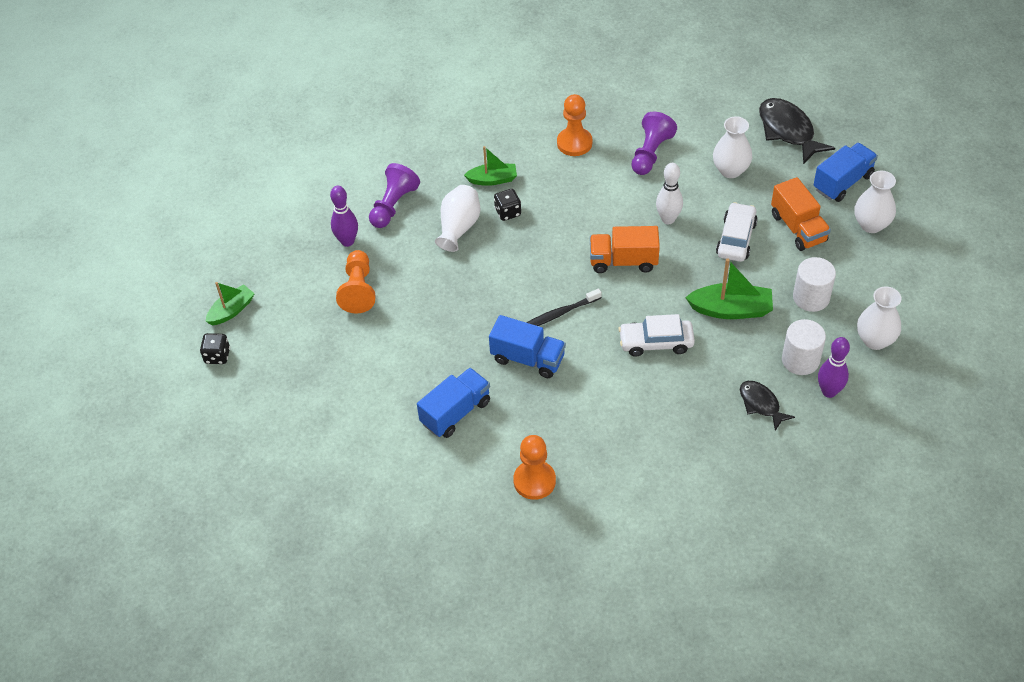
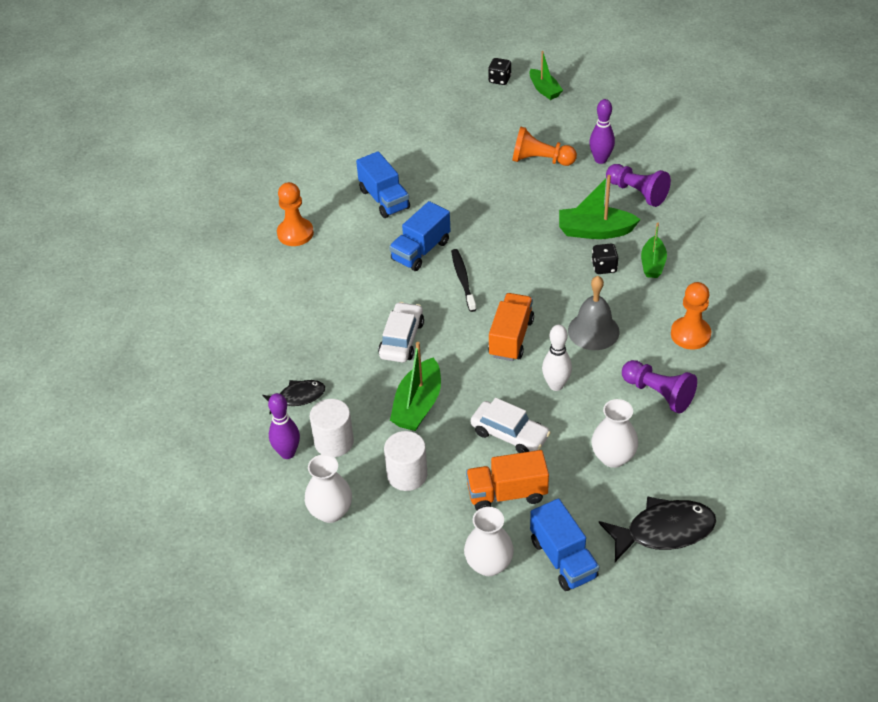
camera: 105 degrees right, 5 degrees down
(459, 227) = (595, 231): white vase -> green boat
(593, 206) = (593, 331): none -> grey bell

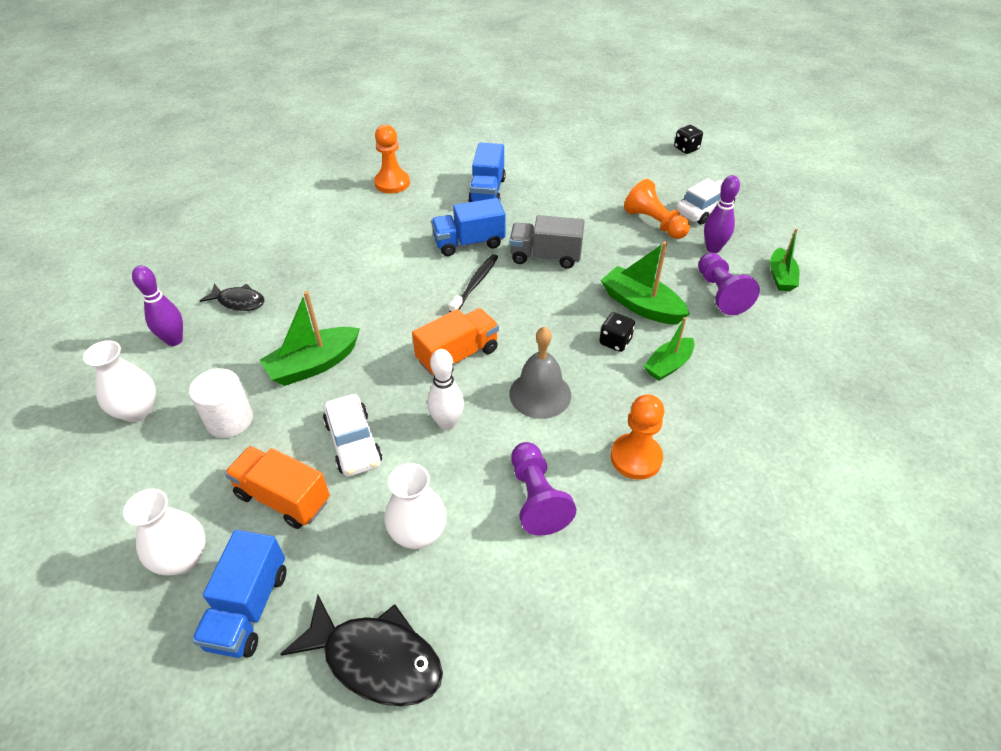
camera: 35 degrees right, 0 degrees up
(334, 442) = (215, 353): white cylinder -> none
(401, 339) = (369, 303): white car -> white car (704, 209)
(490, 230) = (545, 256): none -> grey truck
(544, 90) = (719, 172): green boat -> green boat (781, 277)

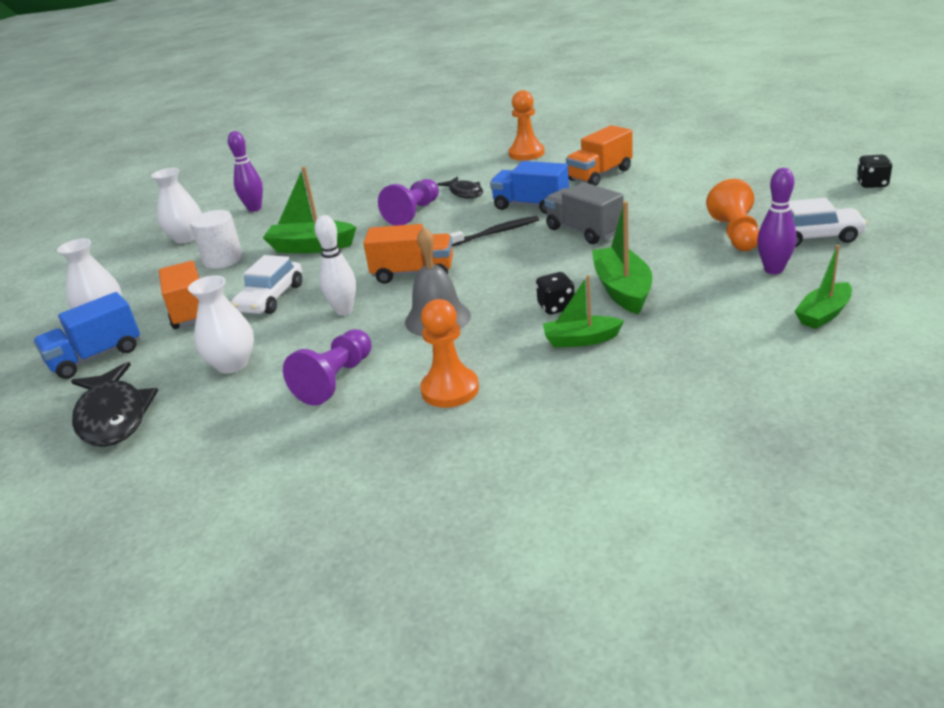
camera: 45 degrees right, 15 degrees down
(239, 302) = (319, 198): black fish -> black fish (464, 193)
(487, 191) = (600, 175): blue truck -> orange truck
(720, 293) = (724, 306): purple pawn -> purple pawn (413, 213)

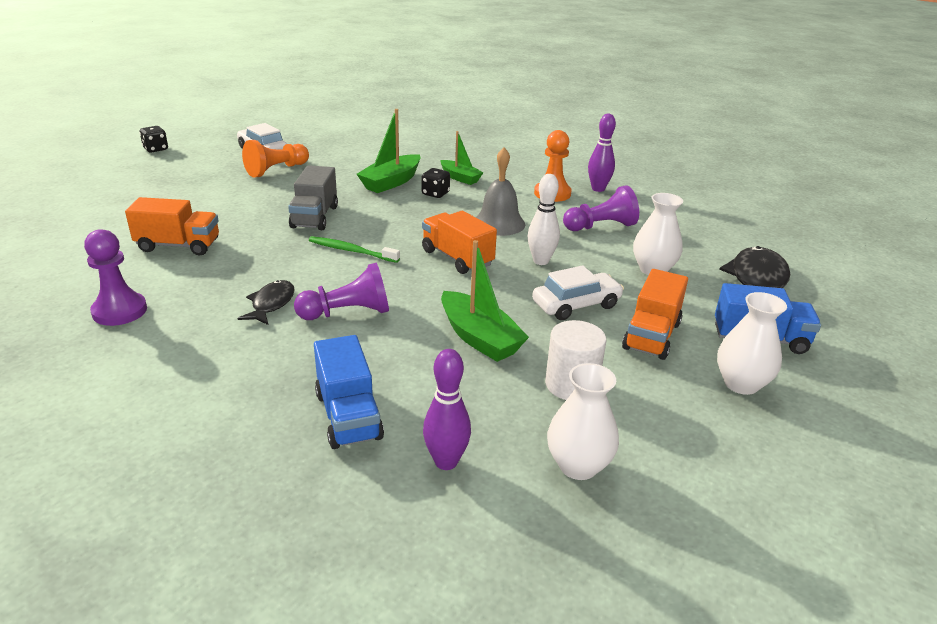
camera: 140 degrees left, 0 degrees up
(496, 233) = (351, 251): black toothbrush -> green toothbrush
(526, 153) = (120, 311): orange pawn -> purple pawn
(531, 205) = (279, 255): blue truck -> blue truck (348, 416)
(773, 269) = (321, 153): purple bowling pin -> purple bowling pin (598, 189)
(823, 314) = (361, 136): green boat -> none

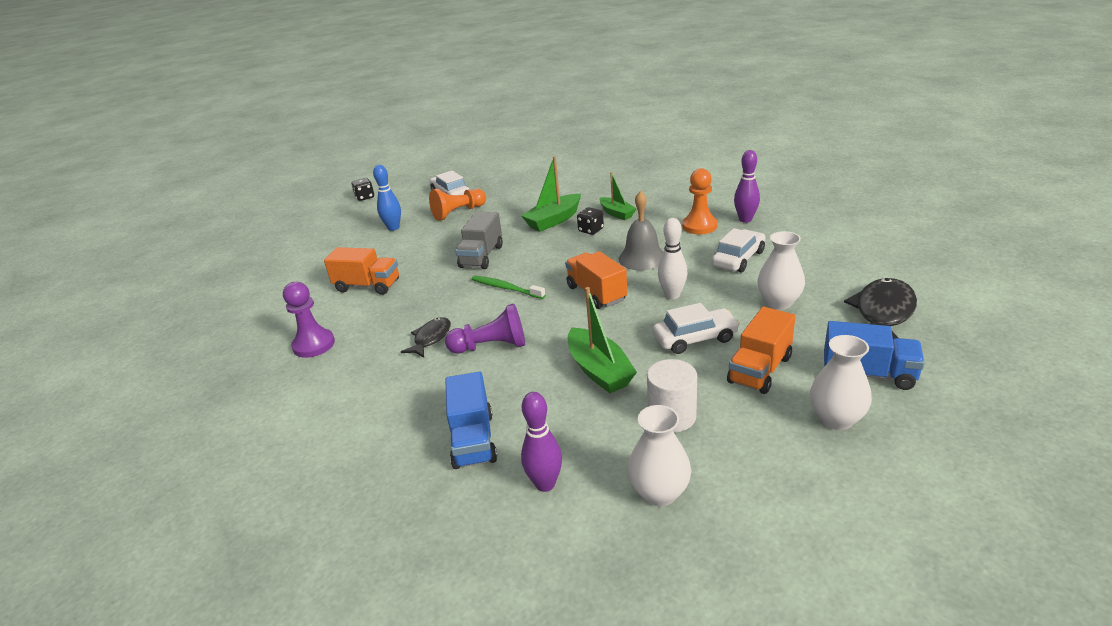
camera: 15 degrees right, 0 degrees up
(199, 183) = (393, 228): none -> blue bowling pin
(600, 226) = (738, 259): purple pawn -> white car

